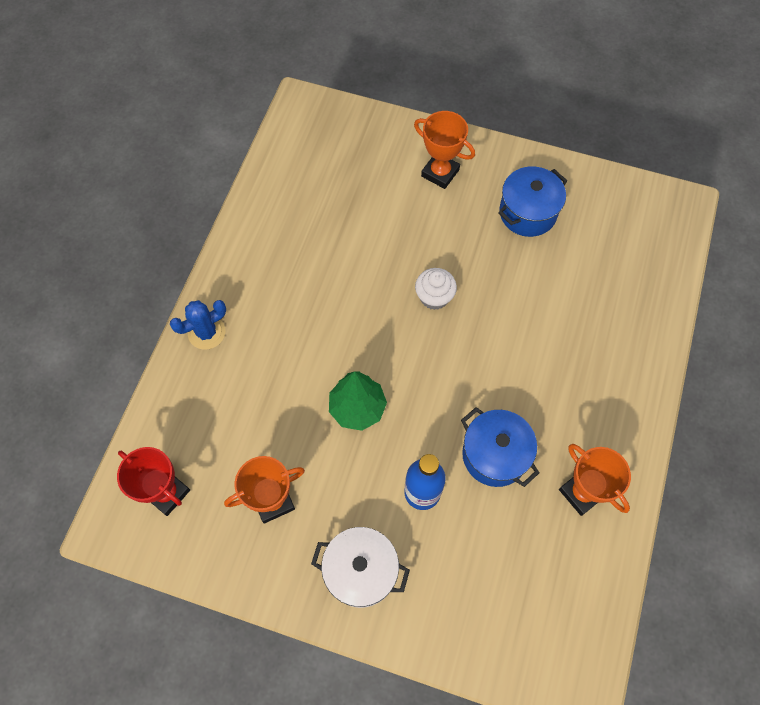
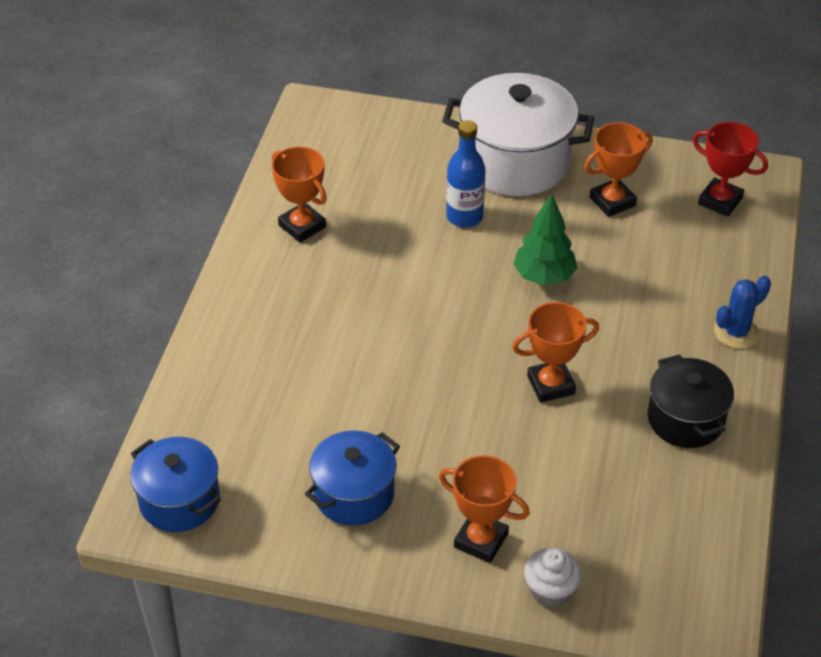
camera: 175 degrees right, 20 degrees down
(273, 254) = (685, 419): none -> black pot
(361, 571) = (515, 162): white pot -> white pot, size x1.65
(371, 293) = (551, 385): none -> orange trophy
(434, 297) = (472, 386): white cupcake -> white cupcake (550, 590)
(495, 455) = (392, 248): blue pot -> blue pot (179, 500)

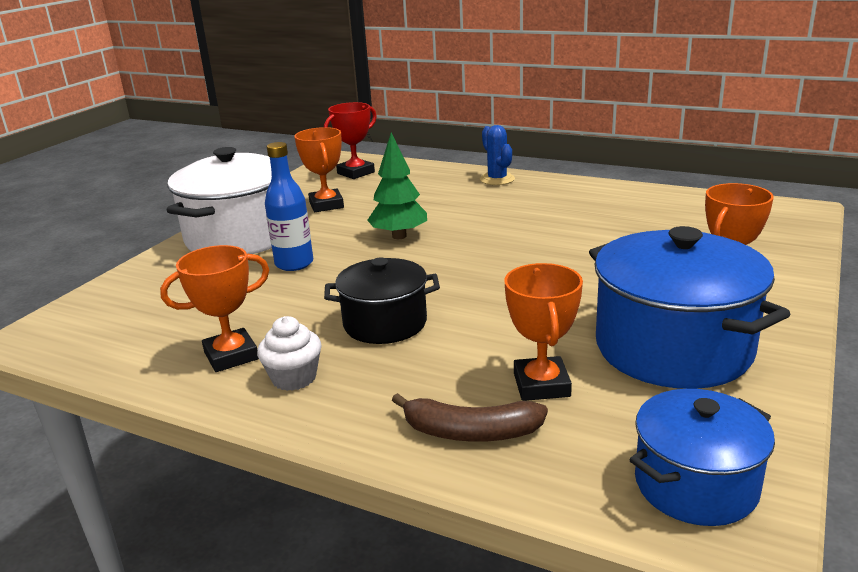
camera: 75 degrees left, 20 degrees down
(223, 378) = (470, 432): none -> brown banana
(354, 494) = (673, 348): blue pot -> blue pot, size x1.65
(550, 590) = (778, 261): white cupcake -> white cupcake (294, 378)
(551, 385) = (534, 243): orange trophy -> orange trophy (541, 385)
(685, 419) = (583, 200): black pot -> black pot (385, 323)

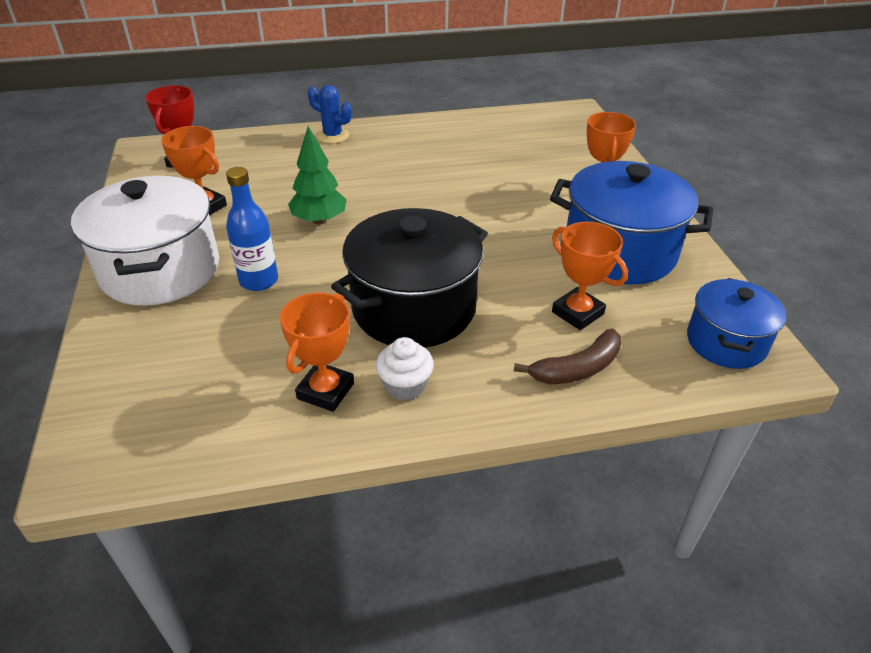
camera: 40 degrees left, 15 degrees up
(385, 323) = (414, 308): black pot -> black pot, size x1.65

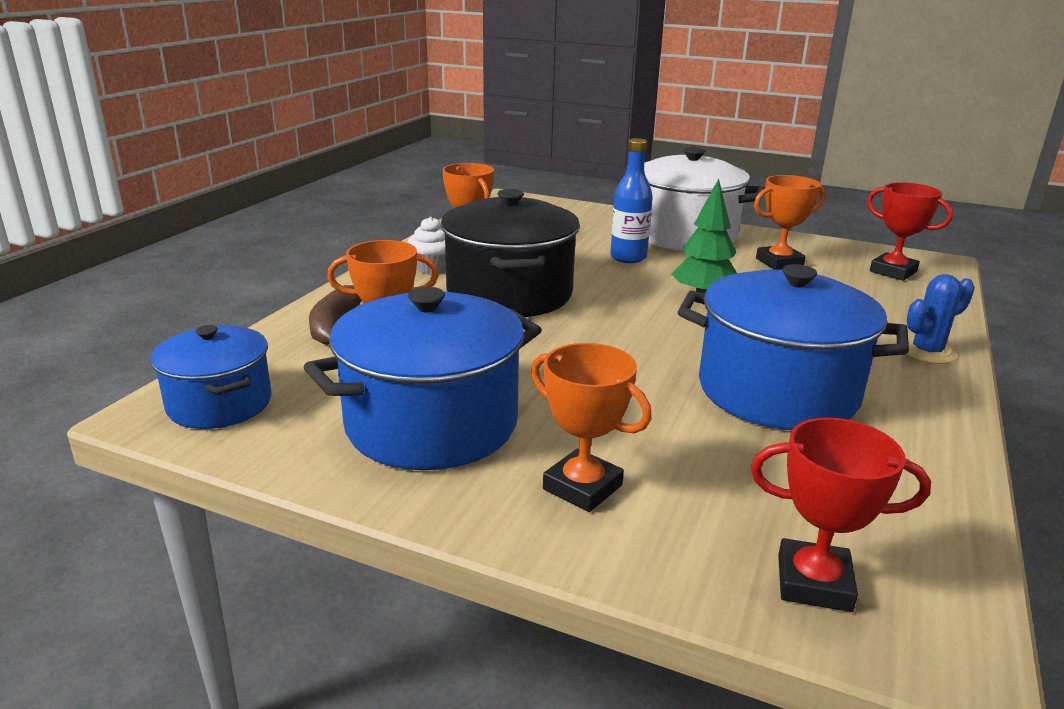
camera: 125 degrees right, 15 degrees down
(439, 166) = (777, 391): none -> blue pot
(578, 133) = (814, 582): none -> red trophy

